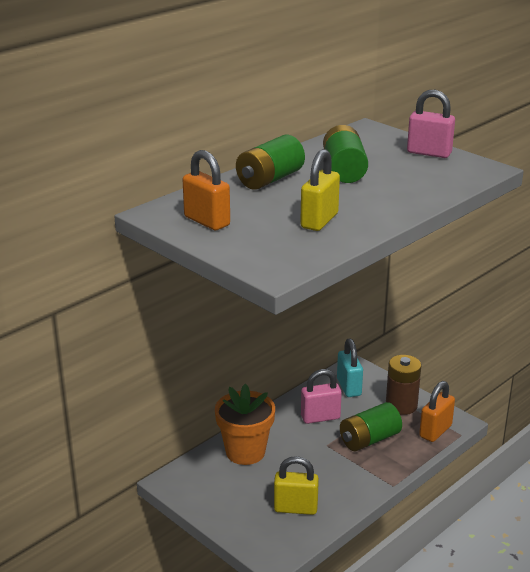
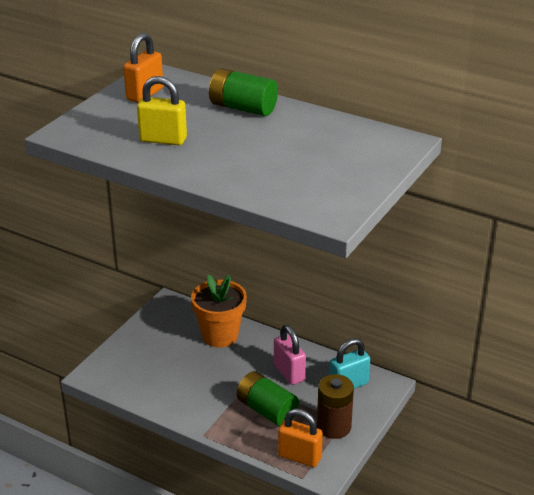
camera: 75 degrees right, 5 degrees up
(295, 508) = (154, 377): yellow padlock -> none
(344, 170) = (283, 139): green battery -> none
(429, 153) = (356, 180): pink padlock -> none

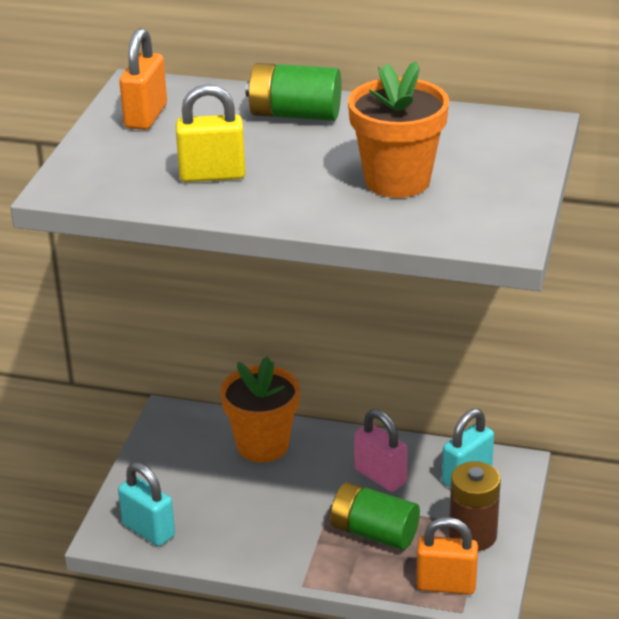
camera: 15 degrees left, 0 degrees up
(120, 376) = (148, 530): none -> turquoise padlock
(283, 164) = (397, 181): none -> orange flower pot

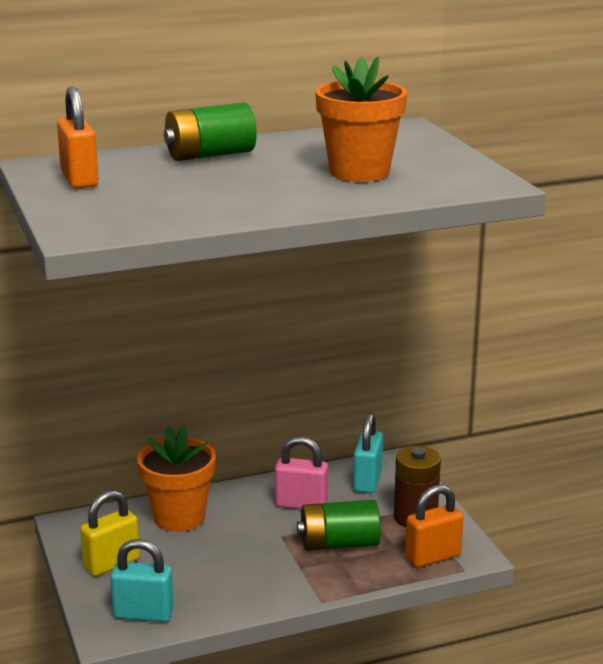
camera: 35 degrees left, 10 degrees down
(212, 175) = (203, 199): yellow padlock -> yellow padlock (112, 563)

